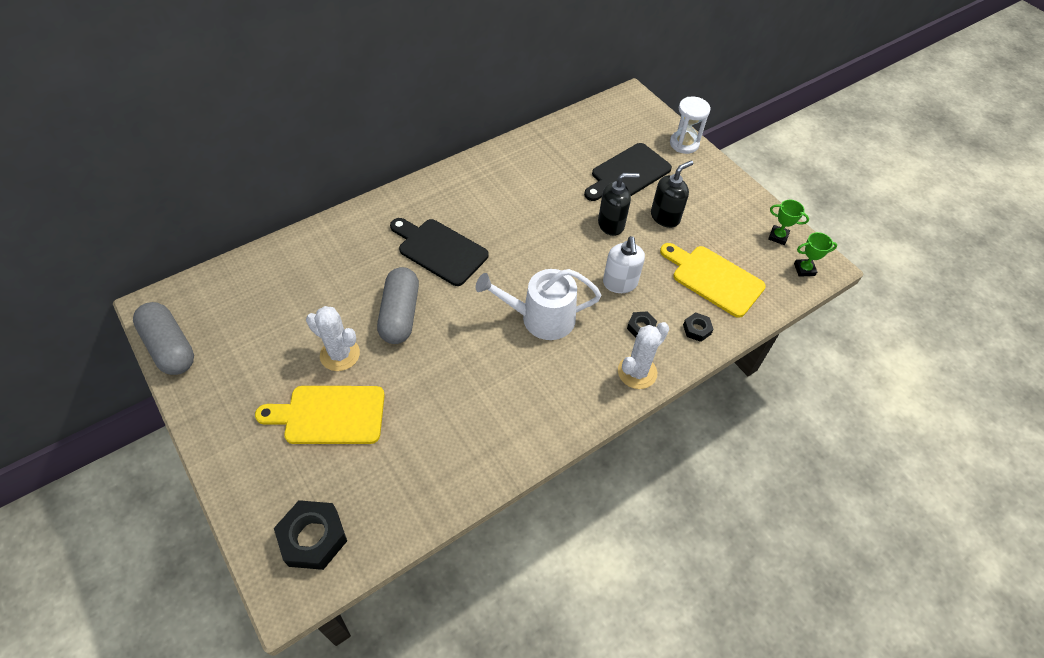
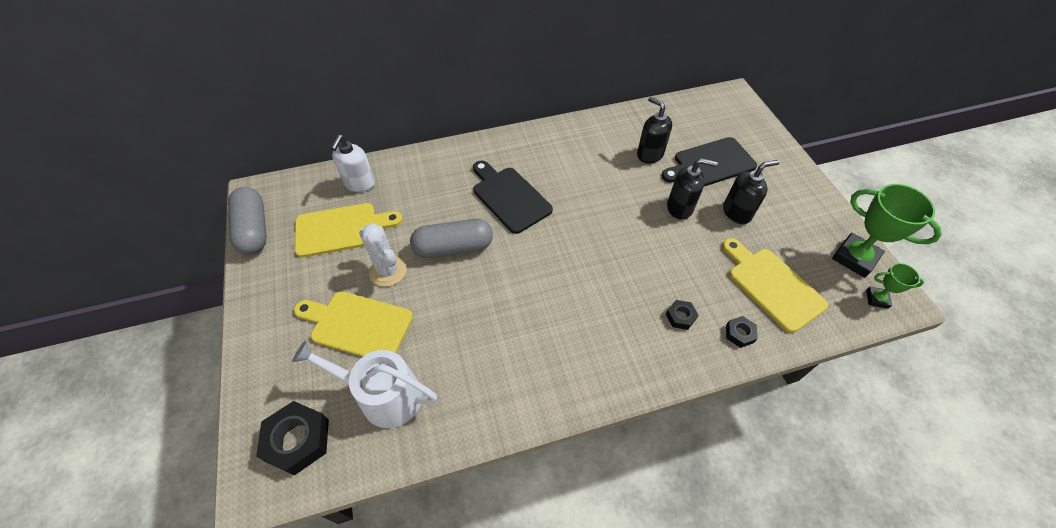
camera: 20 degrees right, 0 degrees up
(271, 324) = (341, 229): none -> yellow cutting board
(400, 314) = (453, 247): grey capsule -> grey capsule turned 60 degrees clockwise
(541, 318) = (582, 282): white watering can -> white watering can (383, 395)
(566, 176) = (649, 154): none -> black soap dispenser
(620, 283) = (671, 267): white soap dispenser -> white soap dispenser (359, 183)
(637, 372) = (663, 362): white cactus -> none
(684, 143) = (776, 146): white hourglass -> none
(778, 236) = (854, 258): green trophy -> green trophy, size x1.92

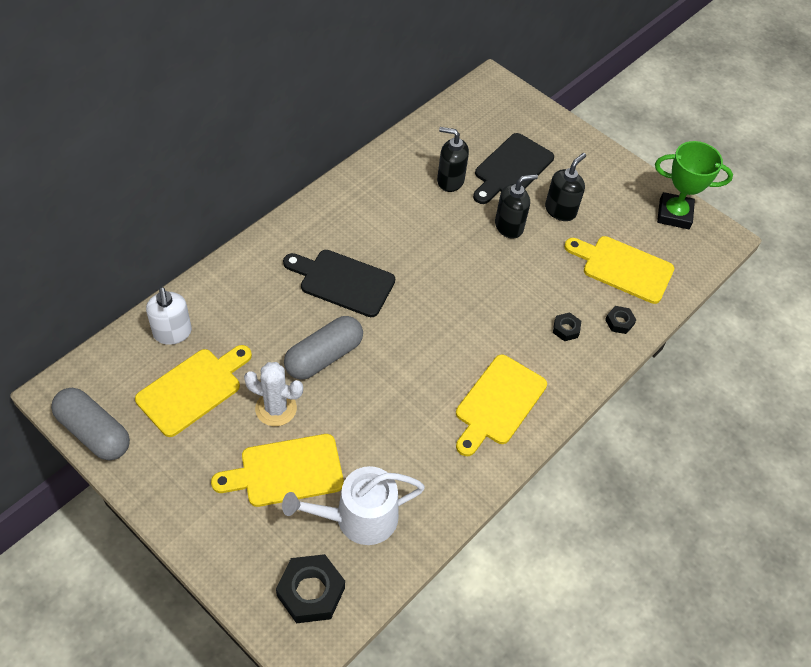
camera: 35 degrees left, 0 degrees up
(573, 354) = (498, 403): none -> yellow cutting board
(877, 299) = (706, 244): green trophy -> none

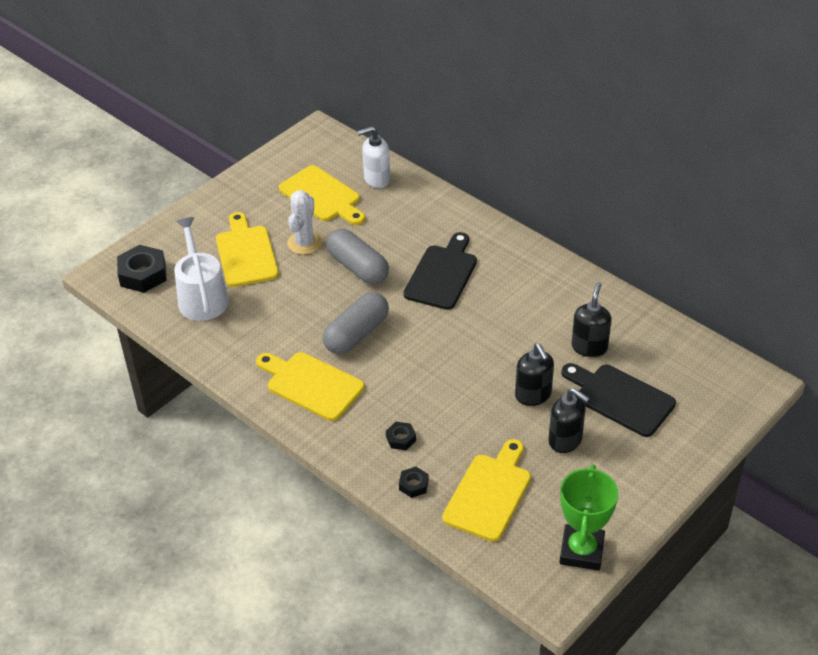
camera: 95 degrees right, 10 degrees down
(94, 432) = (283, 152): grey capsule -> grey capsule (356, 334)

